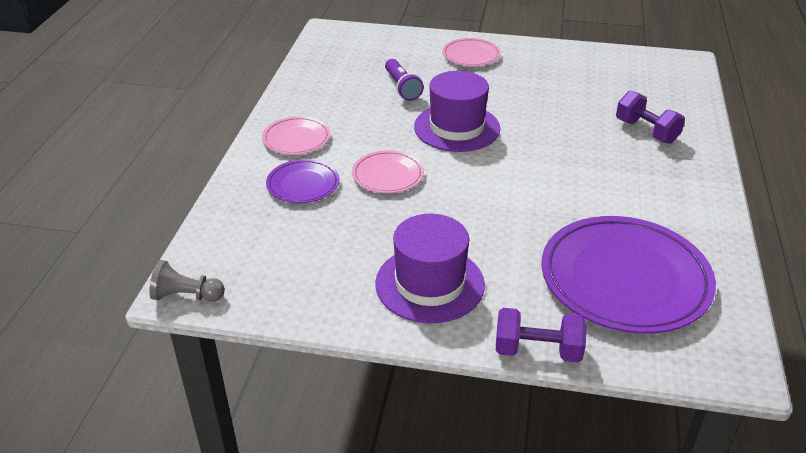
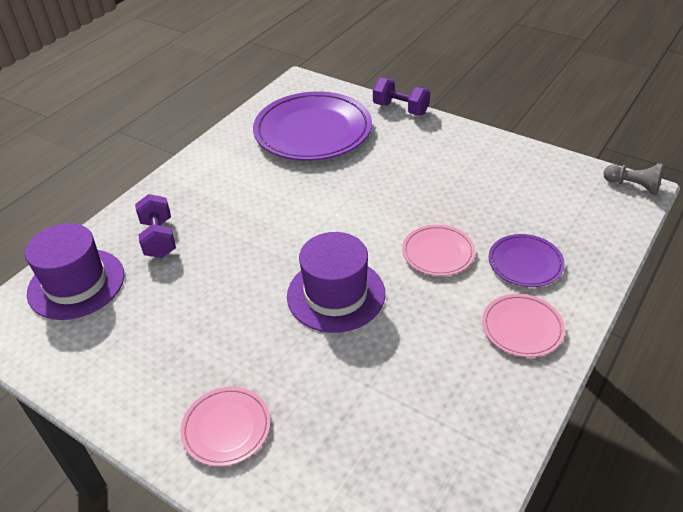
camera: 155 degrees left, 5 degrees up
(402, 87) = (361, 384): purple flashlight -> none
(429, 284) = (446, 156): purple hat -> purple hat (76, 284)

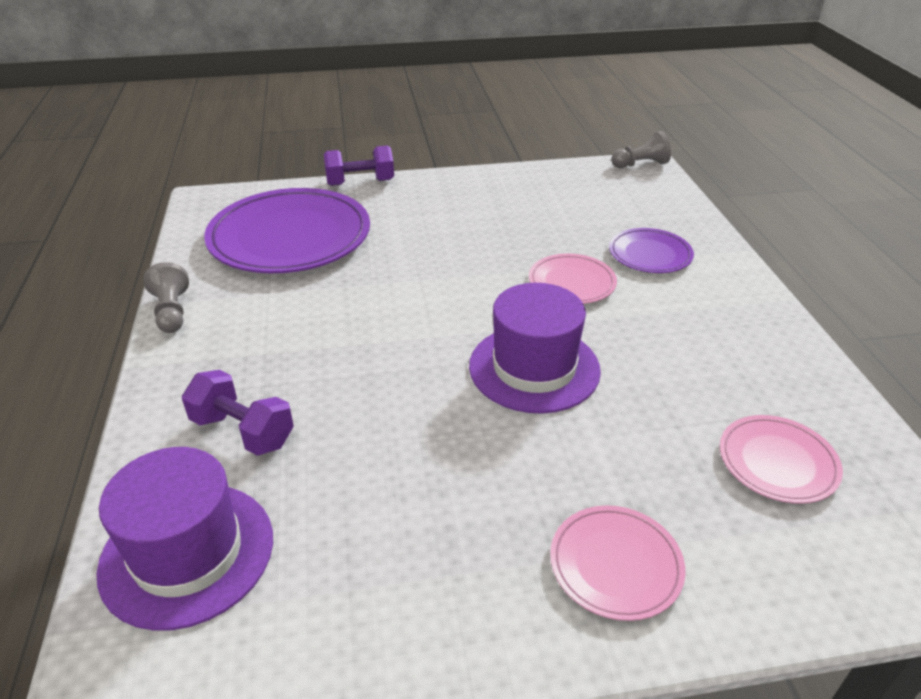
camera: 45 degrees left, 5 degrees down
(204, 151) = (172, 312): none -> grey pawn
(522, 328) = (719, 303): pink plate -> pink plate (777, 462)

